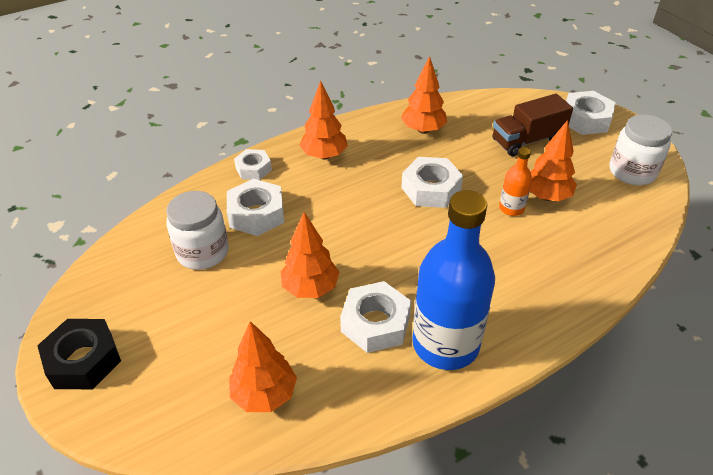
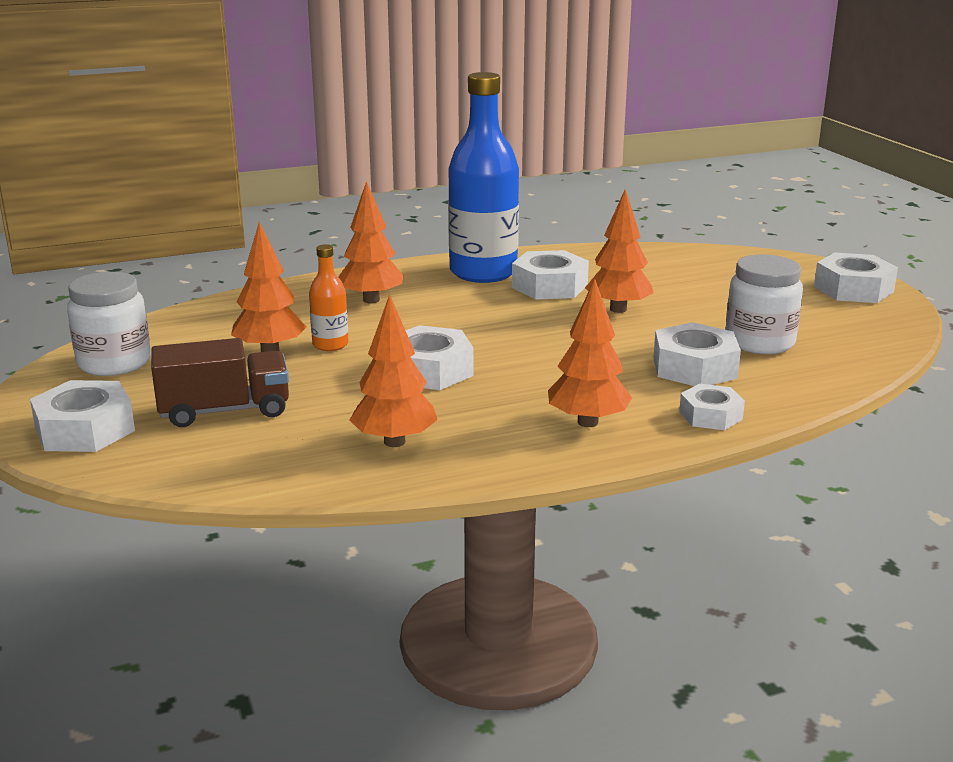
camera: 170 degrees left, 20 degrees down
(83, 360) = (853, 289): black nut -> white nut
(264, 394) = (663, 264): orange tree -> orange tree (371, 300)

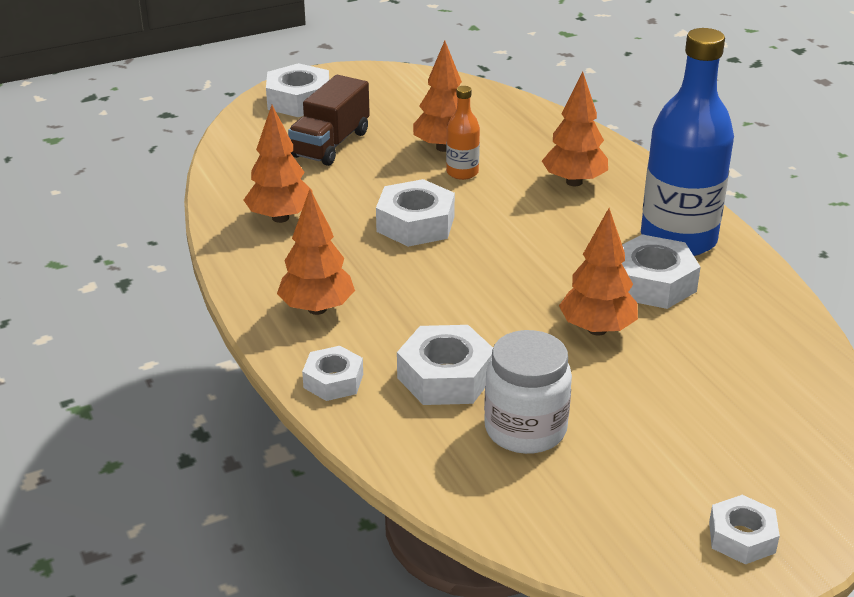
camera: 85 degrees right, 10 degrees up
(114, 363) = (410, 91): white jar -> none
(224, 411) = (330, 144): brown truck -> brown truck turned 45 degrees clockwise
(853, 289) = (742, 537): white nut -> white nut, size x0.64

